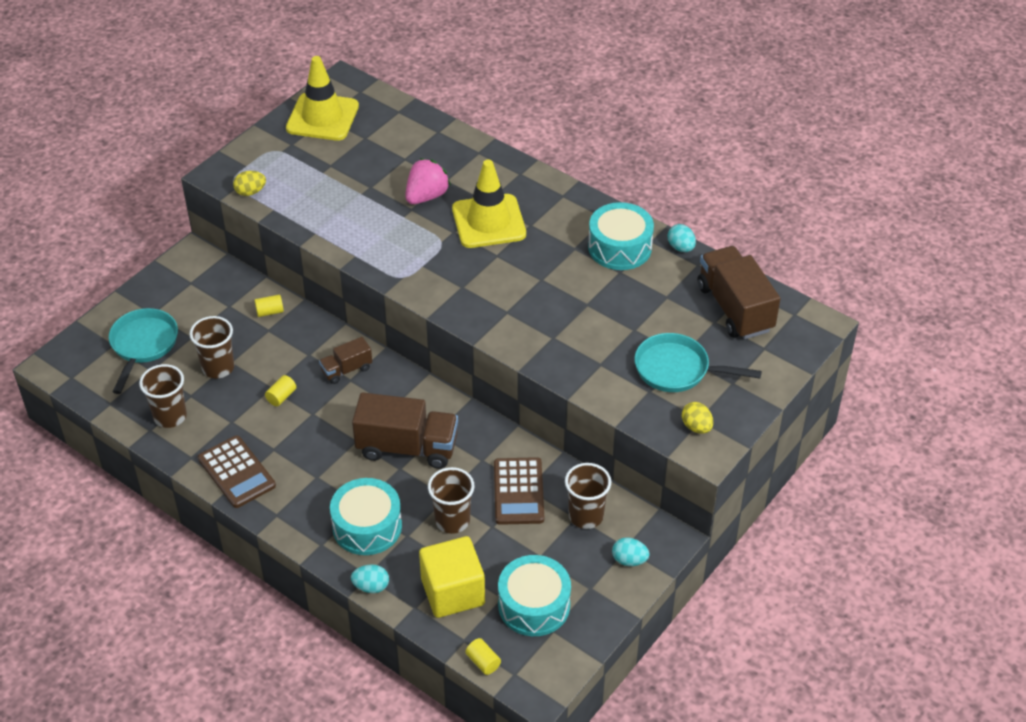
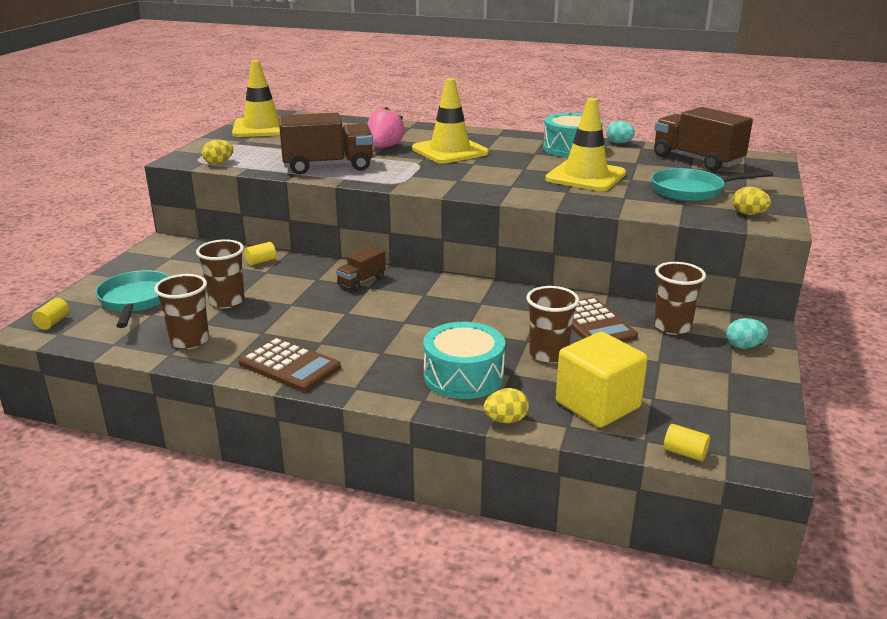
camera: 20 degrees left, 20 degrees down
(281, 396) = (306, 308): yellow cylinder -> yellow cylinder (53, 322)
(371, 586) = (506, 420): turquoise egg -> yellow egg
(407, 447) = (460, 316): brown truck -> brown truck (328, 166)
(534, 605) = (690, 396): turquoise drum -> none
(592, 313) = (585, 176): none -> yellow traffic cone

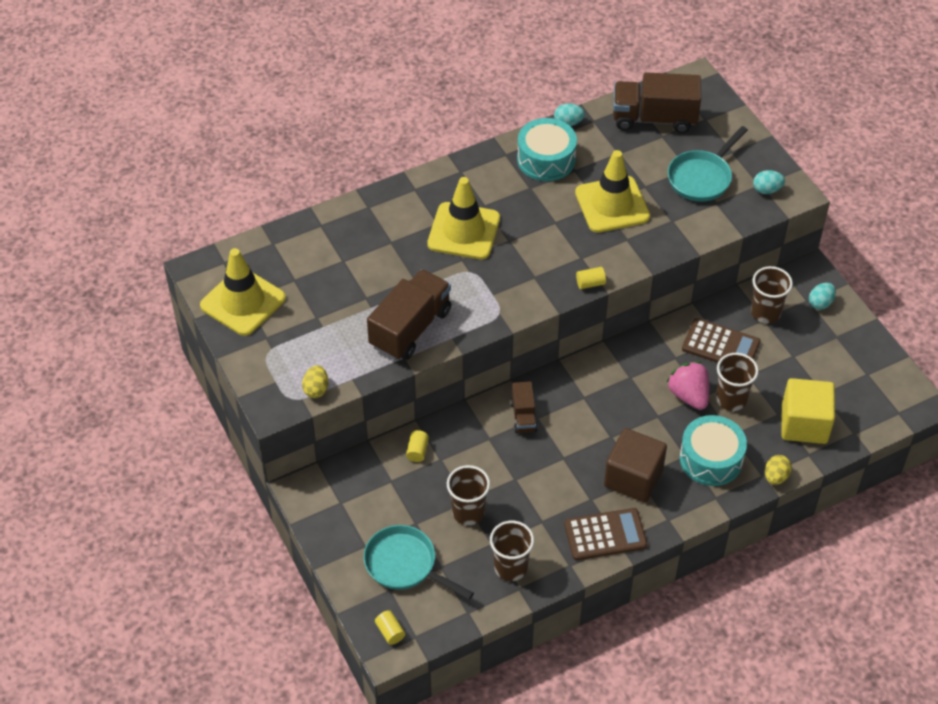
camera: 45 degrees left, 25 degrees up
(376, 350) = (633, 478): none -> brown cube
(384, 147) = (404, 262): pink strawberry -> pink strawberry (688, 395)
(684, 453) = (880, 428): yellow cylinder -> yellow cylinder (590, 283)
(748, 214) = (767, 190): yellow egg -> turquoise egg

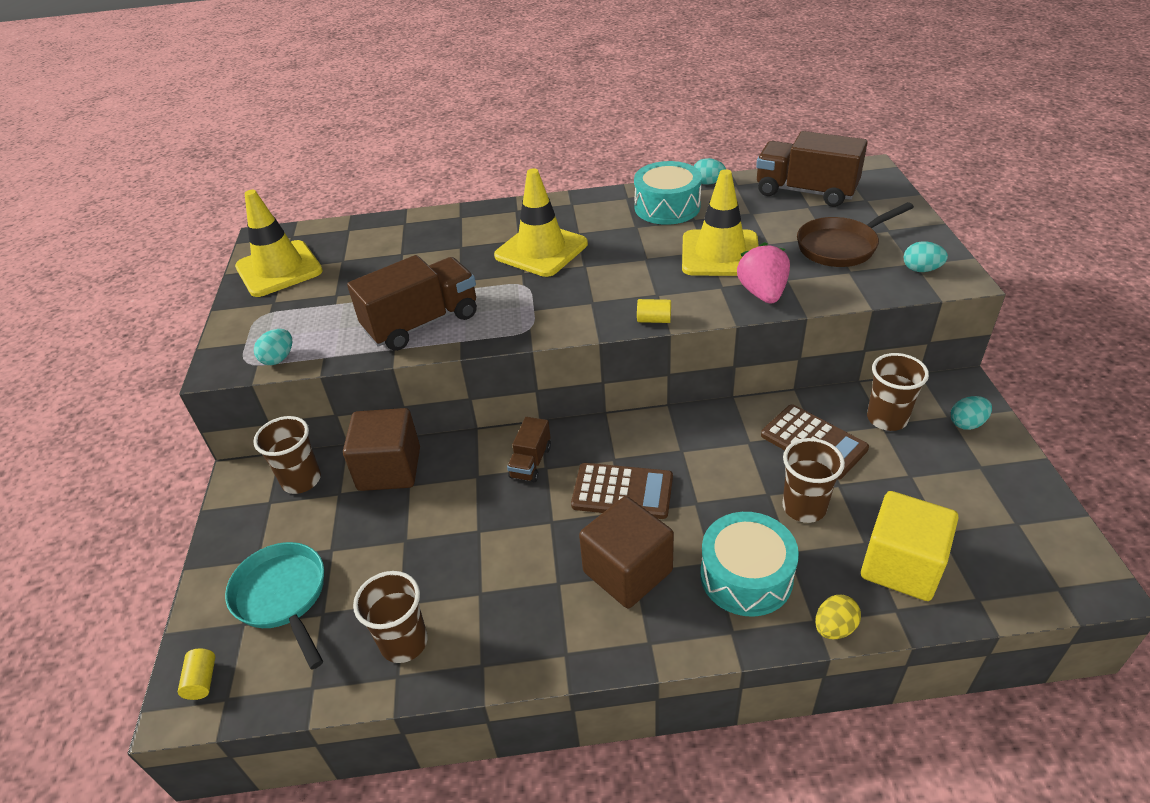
camera: 25 degrees right, 10 degrees down
(316, 389) = (278, 359): yellow egg -> turquoise egg
(417, 451) = (389, 469): yellow cylinder -> brown cube
(468, 512) = (398, 554): brown cup -> brown cup (301, 480)
(605, 535) = (551, 637): brown calculator -> brown calculator (622, 492)
(688, 395) = (748, 488): pink strawberry -> pink strawberry (762, 293)
(702, 177) = (840, 247): turquoise pan -> brown pan

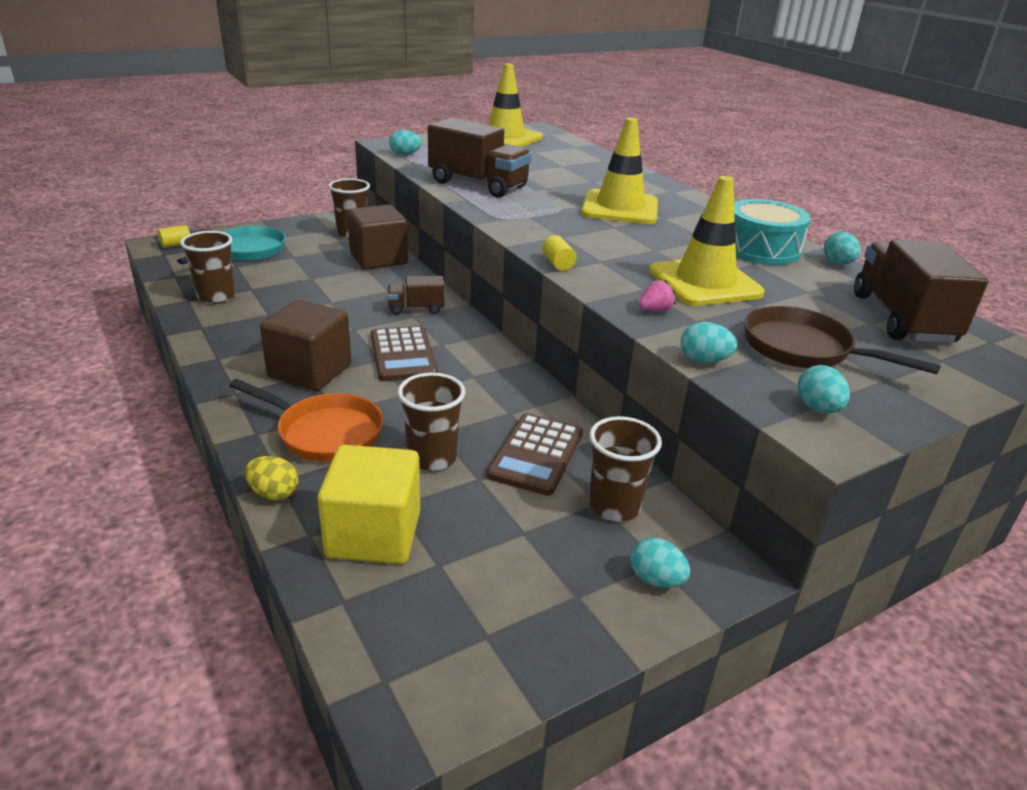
camera: 60 degrees right, 10 degrees down
(746, 576) = (324, 433): turquoise drum -> orange pan
(762, 293) = (655, 310): pink strawberry -> pink strawberry, size x0.51
(849, 295) = (704, 360): none -> turquoise egg

